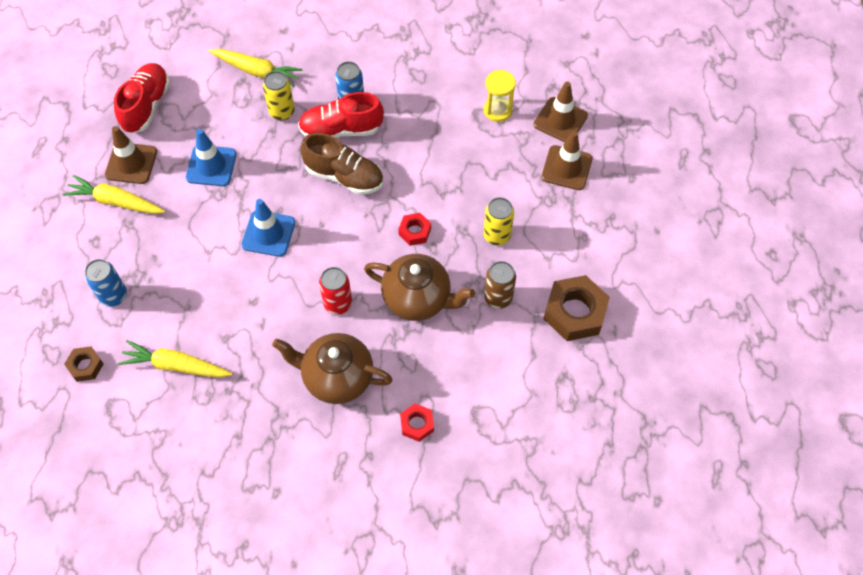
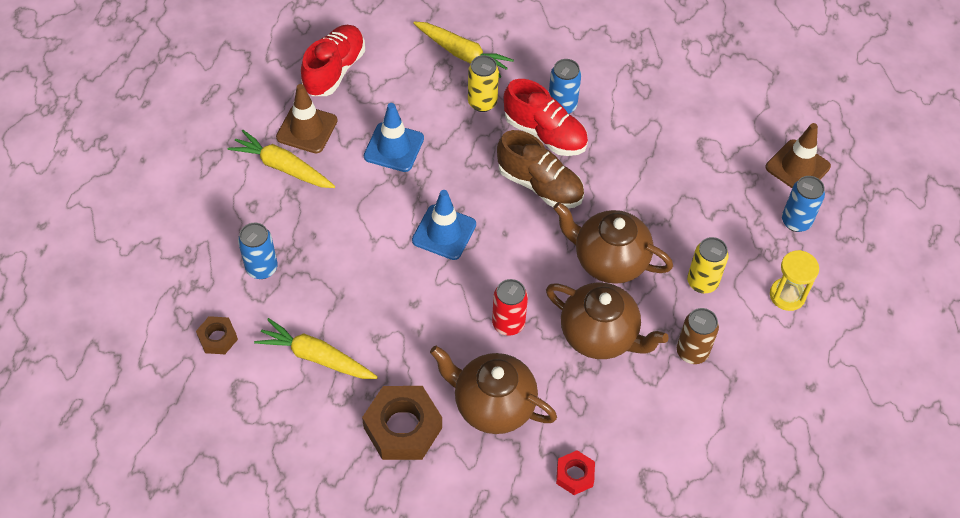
camera: 10 degrees right, 5 degrees down
(341, 130) = (545, 133): red shoe -> red shoe turned 150 degrees counterclockwise
(414, 231) = (609, 260): red nut -> brown teapot
(497, 110) = (727, 143): yellow hourglass -> yellow hourglass (787, 295)
(566, 168) = (796, 221): brown traffic cone -> blue can
(575, 312) = (778, 385): brown nut -> brown nut (403, 428)

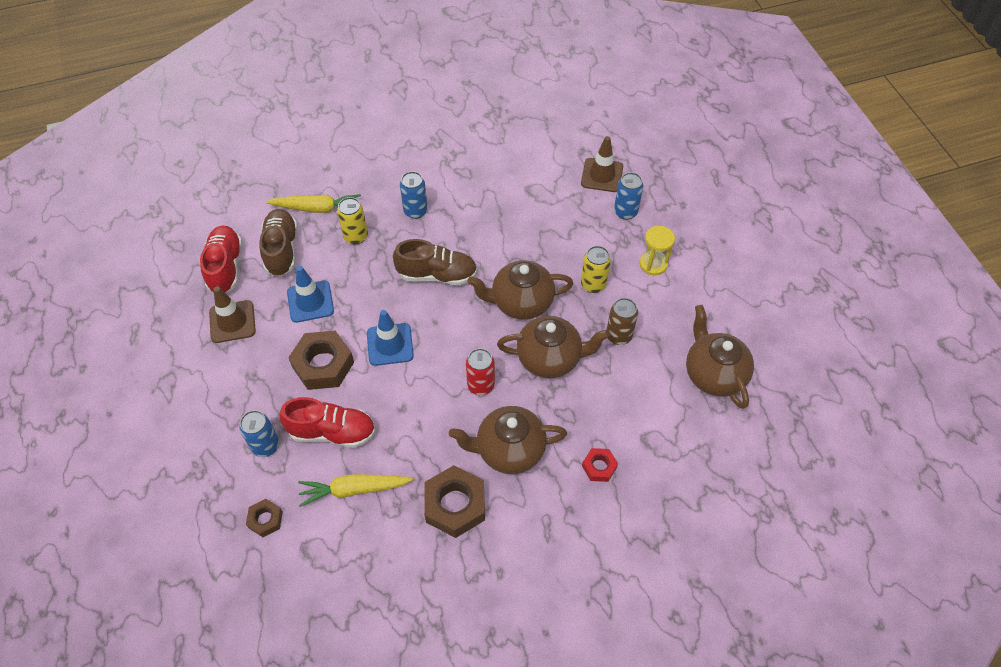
camera: 30 degrees left, 0 degrees up
(282, 167) = (231, 360): yellow carrot -> none
(365, 218) = (323, 365): none -> brown nut
(399, 80) = (281, 250): none -> brown shoe
(545, 133) = (416, 236): red shoe -> red shoe (332, 432)
(770, 450) = (713, 374): none -> brown teapot

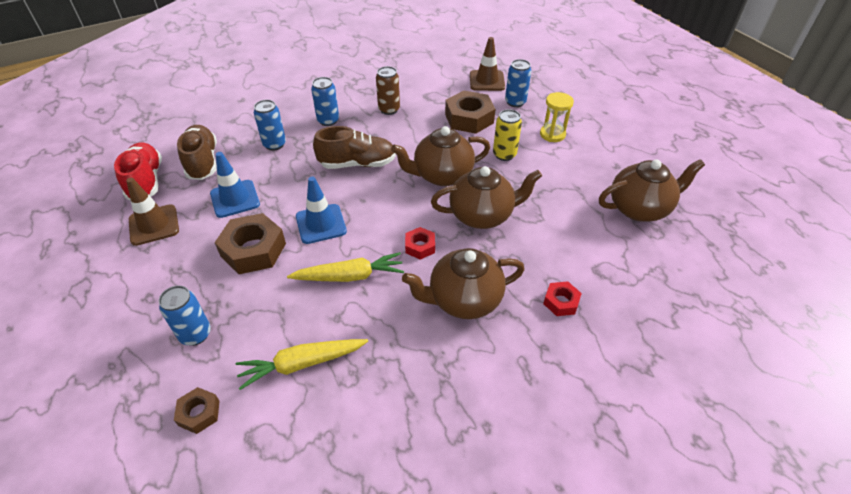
camera: 10 degrees left, 10 degrees down
(317, 208) = (235, 128): yellow carrot -> yellow carrot (350, 276)
(332, 432) = (270, 310): red shoe -> none
(356, 236) = (274, 144): yellow can -> blue can
(455, 505) = (419, 362): brown nut -> brown nut (469, 118)
(481, 385) = (420, 246): red can -> red nut
(618, 336) = (541, 190): brown can -> brown can (389, 109)
(713, 374) = (639, 208): brown teapot -> brown teapot turned 105 degrees clockwise

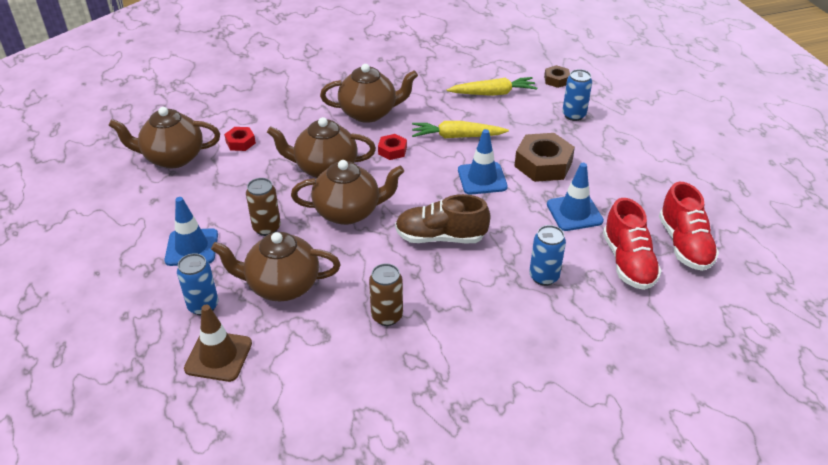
camera: 170 degrees left, 5 degrees down
(154, 225) = (648, 196): brown traffic cone -> none
(202, 162) = (628, 262): brown shoe -> red shoe
(328, 121) = (475, 307): blue can -> none
(469, 118) = (282, 286): brown nut -> brown teapot
(504, 155) = (266, 228): yellow can -> brown can
(552, 134) = (192, 247): yellow hourglass -> blue traffic cone
(561, 302) = (296, 104): red nut -> red nut (240, 142)

